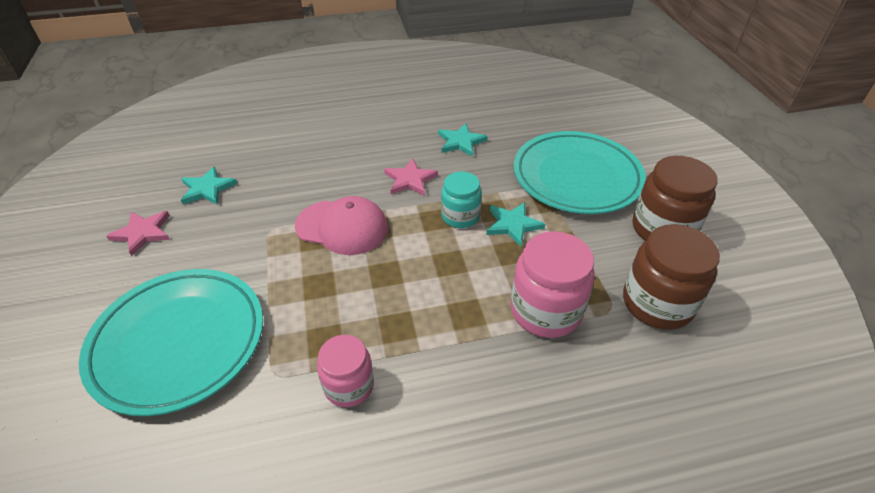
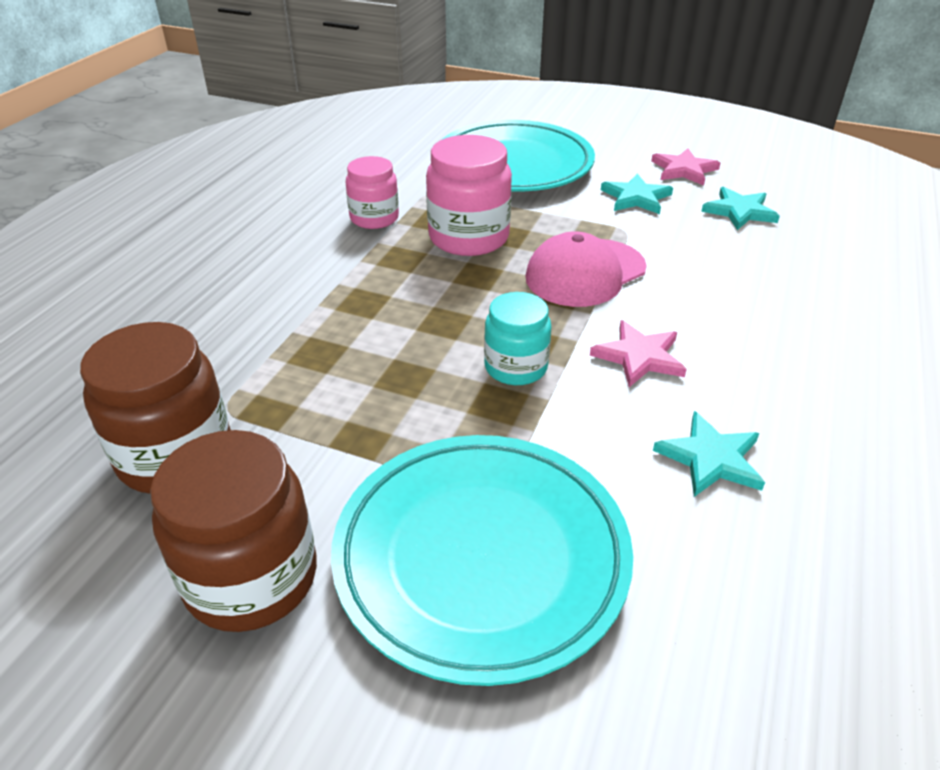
camera: 125 degrees right, 5 degrees down
(513, 225) = (449, 406): turquoise star -> turquoise star (636, 197)
(545, 311) = (294, 356): pink jar -> pink jar (469, 237)

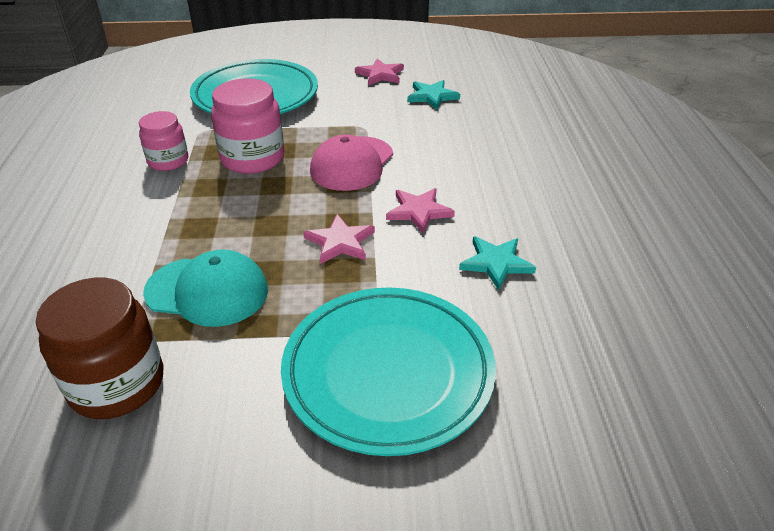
camera: 25 degrees left, 0 degrees up
(251, 577) = (235, 445): brown jar -> none
(329, 380) = (207, 291): none -> turquoise cap
(515, 367) = (340, 242): turquoise jar -> pink star
(636, 197) = (358, 102): turquoise star -> none

